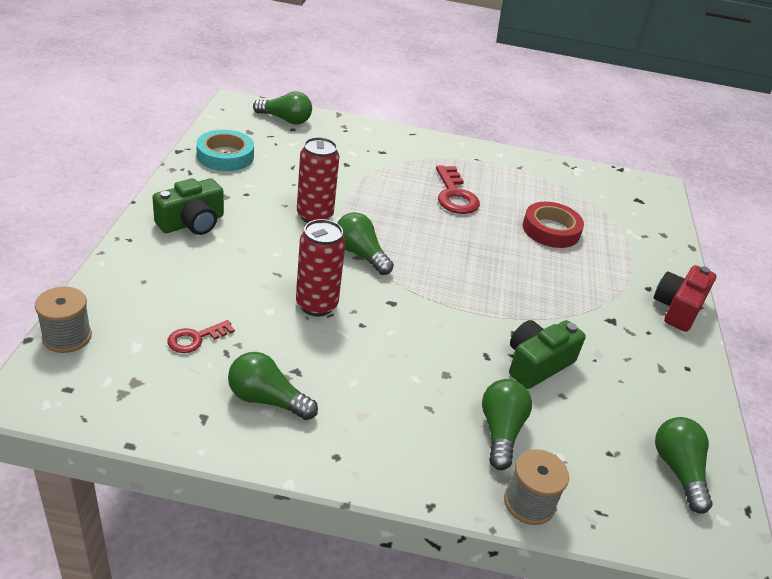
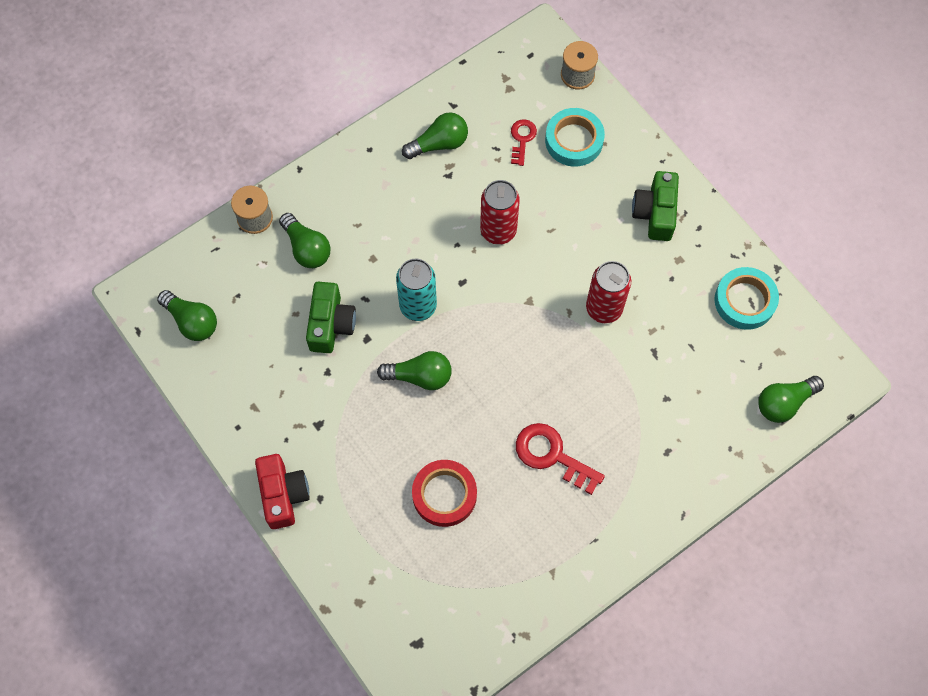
camera: 140 degrees right, 30 degrees up
(160, 302) = (574, 140): none -> turquoise tape
(360, 254) = (530, 304): green light bulb -> green light bulb (420, 376)
(447, 317) = (418, 306): none -> turquoise can

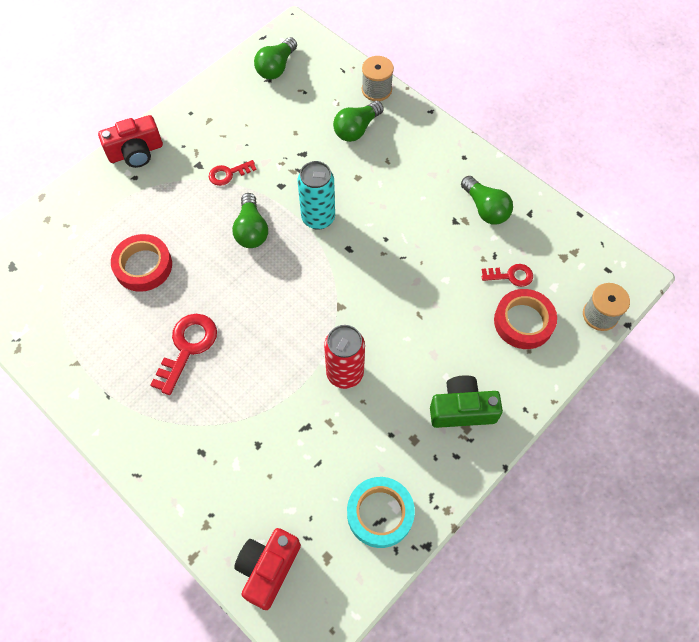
camera: 80 degrees right, 5 degrees down
(330, 324) = (290, 158): green camera -> none
(338, 392) = (228, 174): none -> red key
(498, 231) = (407, 270): red can -> none
(574, 140) = (523, 322): turquoise tape -> red tape
(784, 403) = (268, 568): green light bulb -> red camera

